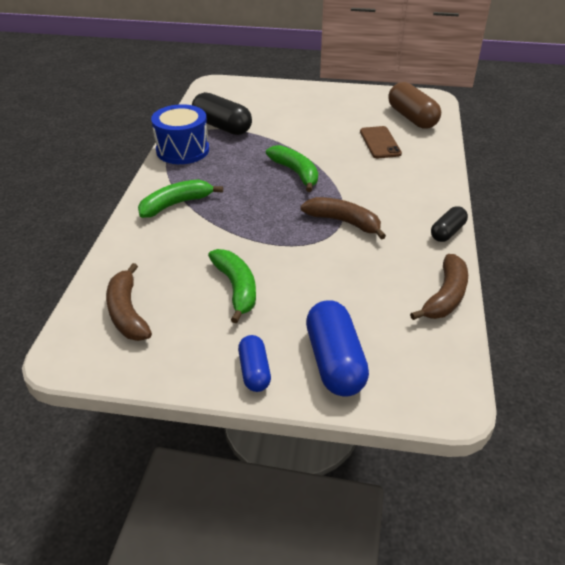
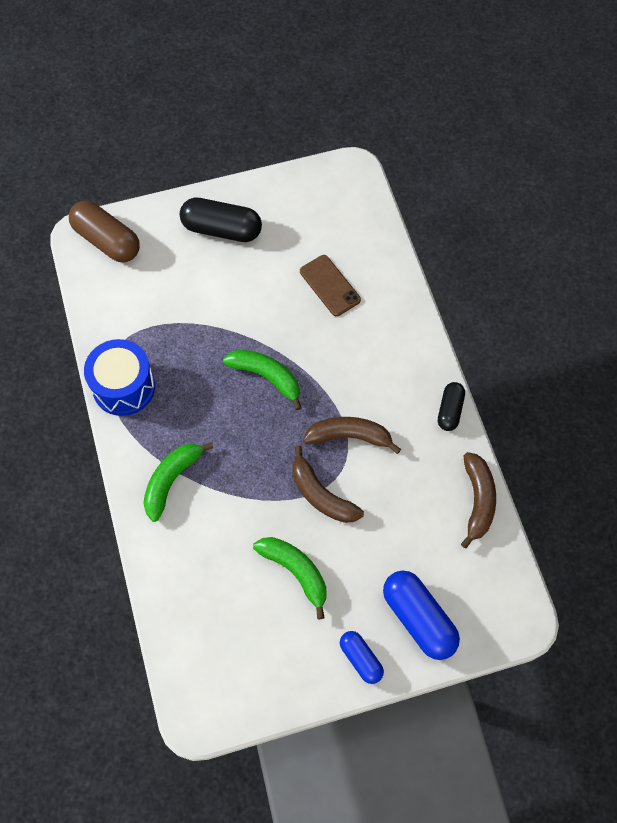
camera: 25 degrees left, 25 degrees up
(127, 312) = (217, 645): brown banana -> brown banana (321, 495)
(222, 126) = (142, 324): black capsule -> black capsule (222, 229)
(412, 118) = (345, 222): brown capsule -> brown capsule (107, 241)

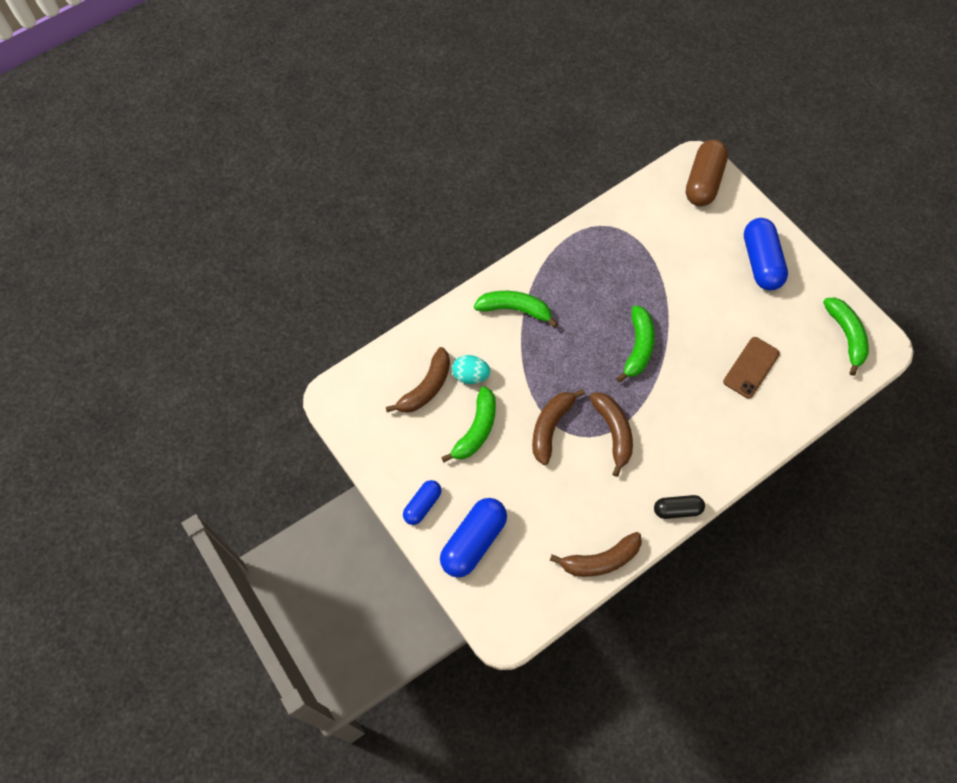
camera: 70 degrees right, 0 degrees up
(124, 387) = (579, 245): blue drum -> none
(222, 229) = (761, 262): black capsule -> blue capsule
(225, 608) = (426, 387): none -> brown banana
(230, 555) = (470, 375): none -> turquoise egg
(330, 194) = (846, 336): none -> green banana

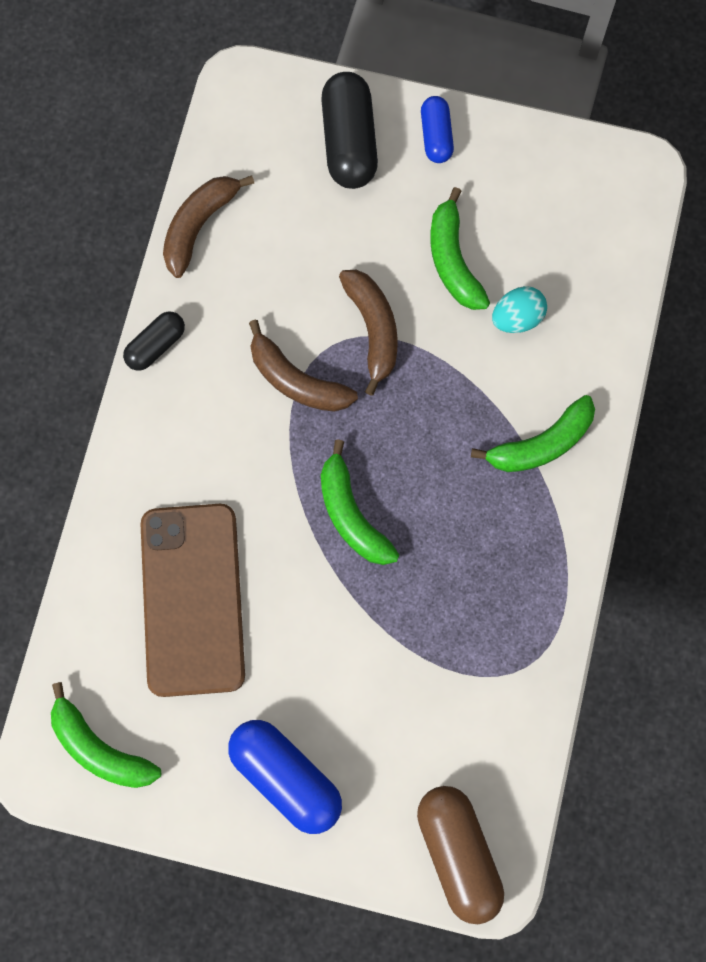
camera: 140 degrees right, 10 degrees up
(426, 387) = (553, 264): brown banana -> none
(473, 541) = (349, 142): blue capsule -> black capsule
(751, 367) = (192, 599): brown phone -> brown phone, size x1.86

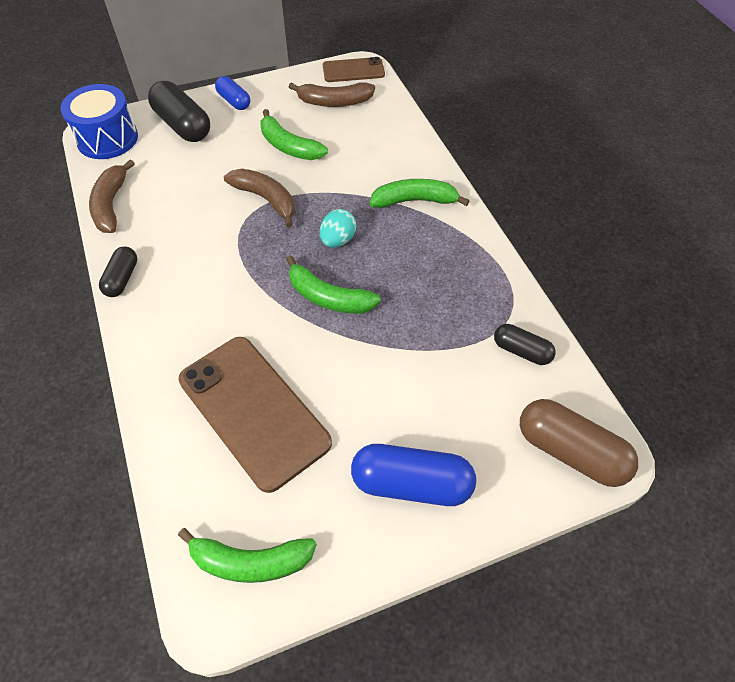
camera: 35 degrees left, 20 degrees down
(249, 110) = (107, 138): none -> blue drum
(296, 380) = (235, 248): brown banana -> brown banana (334, 102)
(502, 716) = (521, 351): none -> black capsule
(517, 318) = (348, 153): turquoise egg -> turquoise egg (338, 240)
(541, 444) = (414, 201): green banana -> green banana turned 120 degrees counterclockwise
(625, 173) = (353, 70): none -> brown phone

